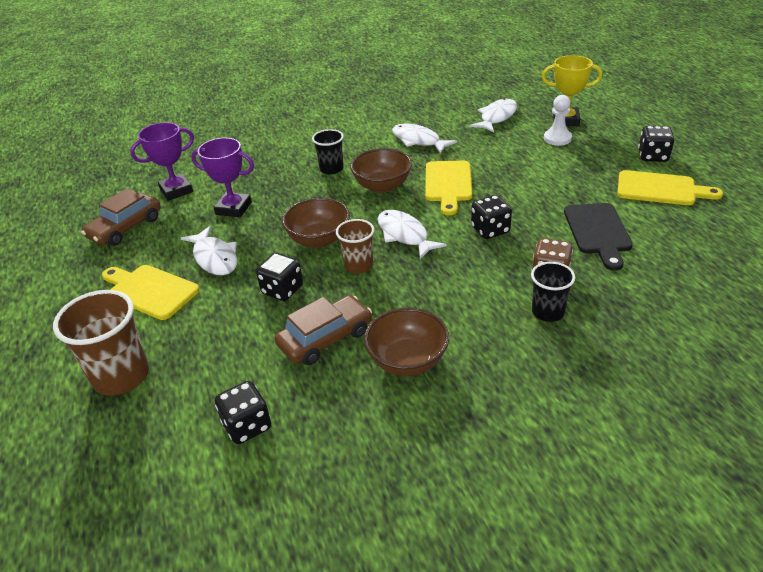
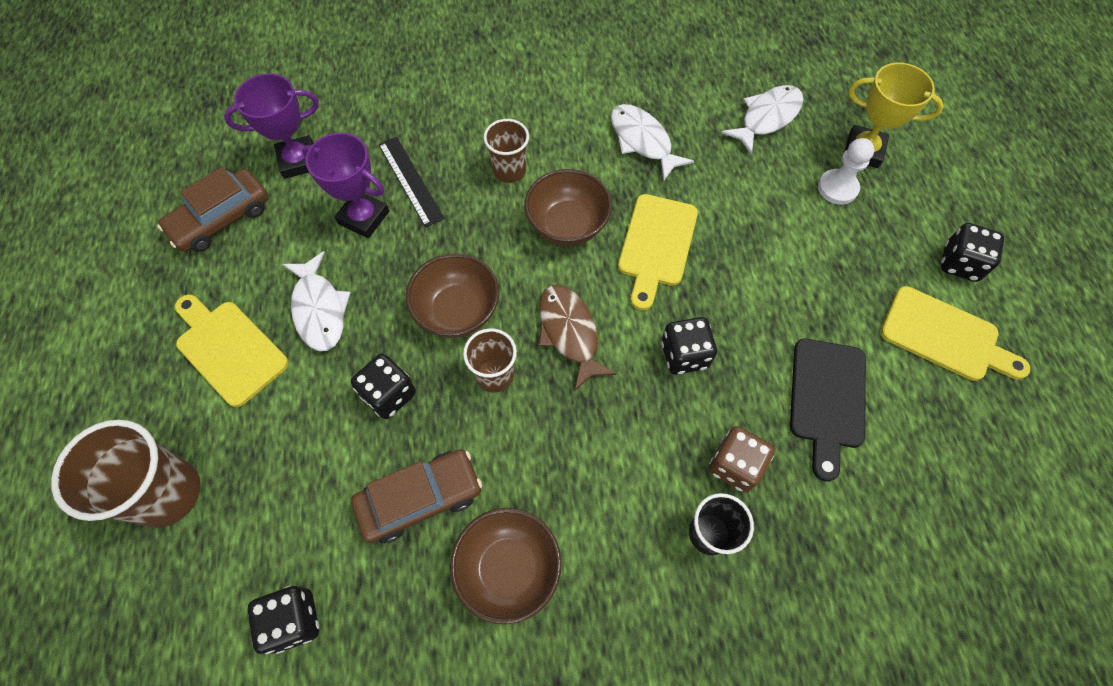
camera: 10 degrees right, 25 degrees up
(262, 185) = (410, 181): none -> black ruler
(331, 169) = (509, 170): black cup -> brown cup
(404, 235) = (569, 333): white fish -> brown fish

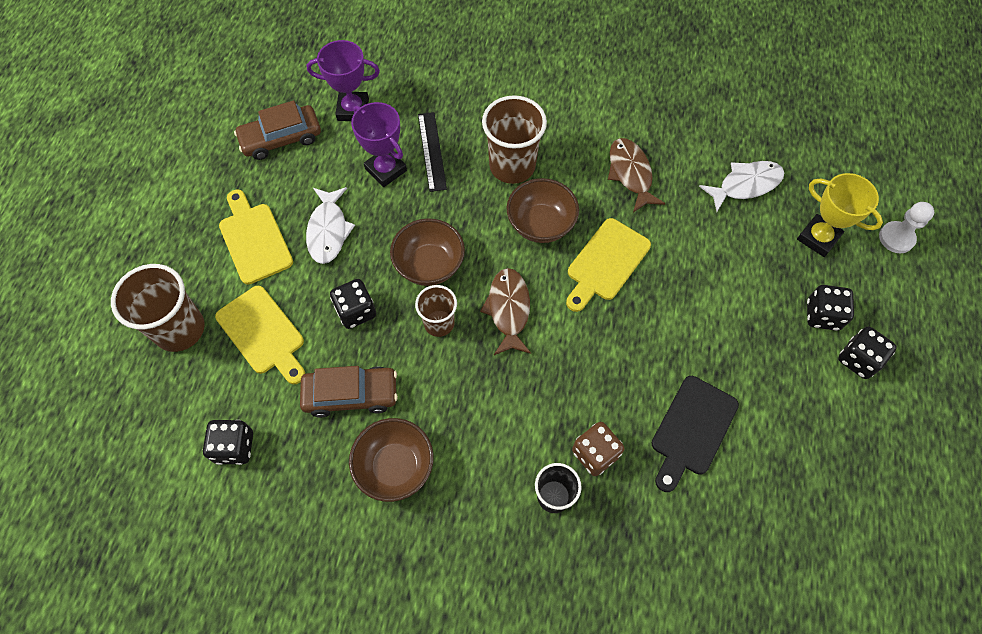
camera: 20 degrees right, 0 degrees up
(509, 170) = (512, 166): brown cup -> brown cup, size x1.66
(642, 141) = (630, 174): white fish -> brown fish
(684, 355) = (591, 357): black dice -> black dice (822, 315)
(837, 188) = (780, 263): white pawn -> white pawn (896, 238)
(945, 336) = (815, 414): yellow cutting board -> yellow cutting board (263, 333)

